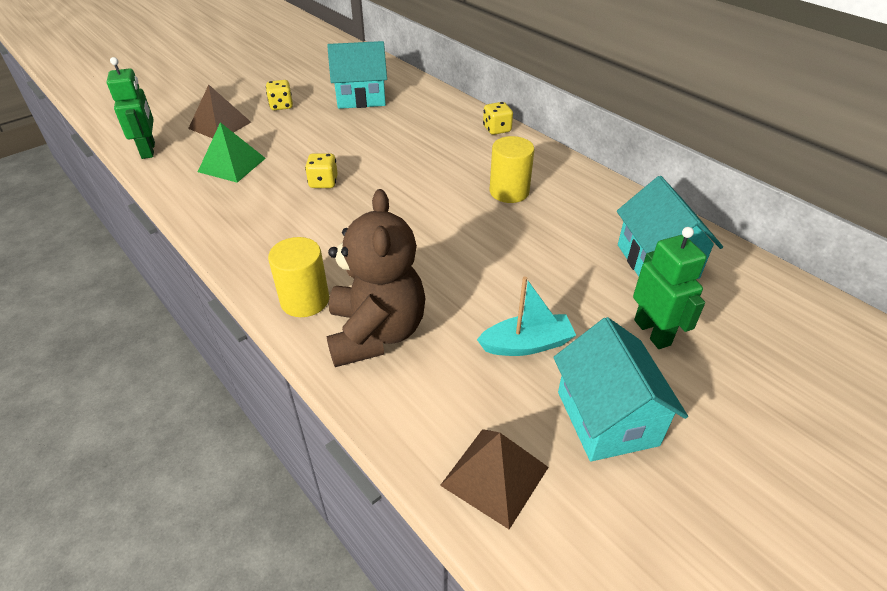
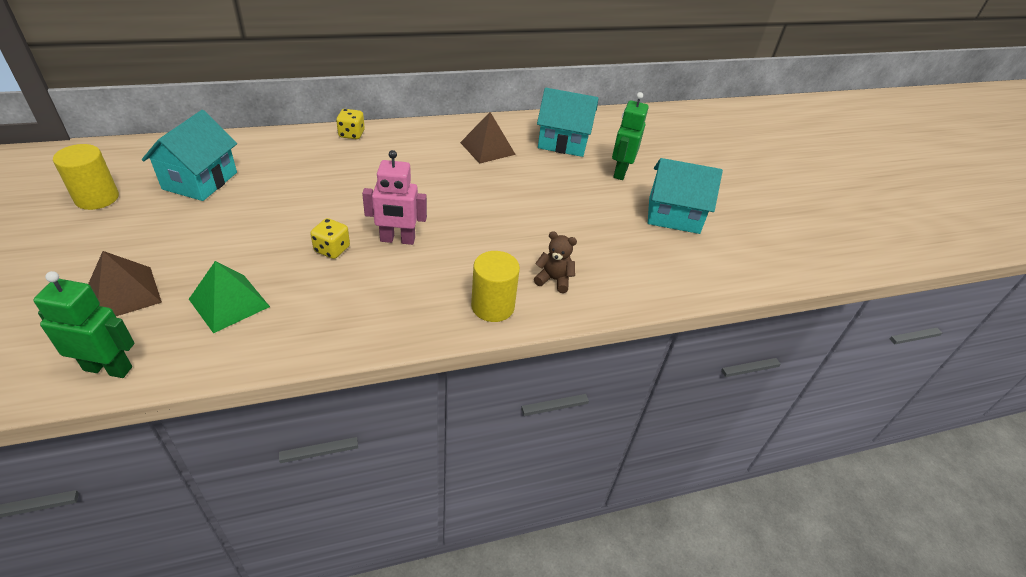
camera: 70 degrees left, 0 degrees up
(281, 106) = (142, 236): yellow dice -> none
(362, 210) = (397, 240): none -> pink robot
(376, 333) = (554, 280): brown teddy bear -> brown teddy bear, size x0.45
(495, 476) = (696, 271): brown pyramid -> brown pyramid (487, 148)
(509, 192) = (442, 163): yellow cylinder -> yellow cylinder (97, 198)
(527, 344) = (603, 219): turquoise boat -> none
(652, 332) = (620, 172): green robot -> green robot turned 75 degrees counterclockwise

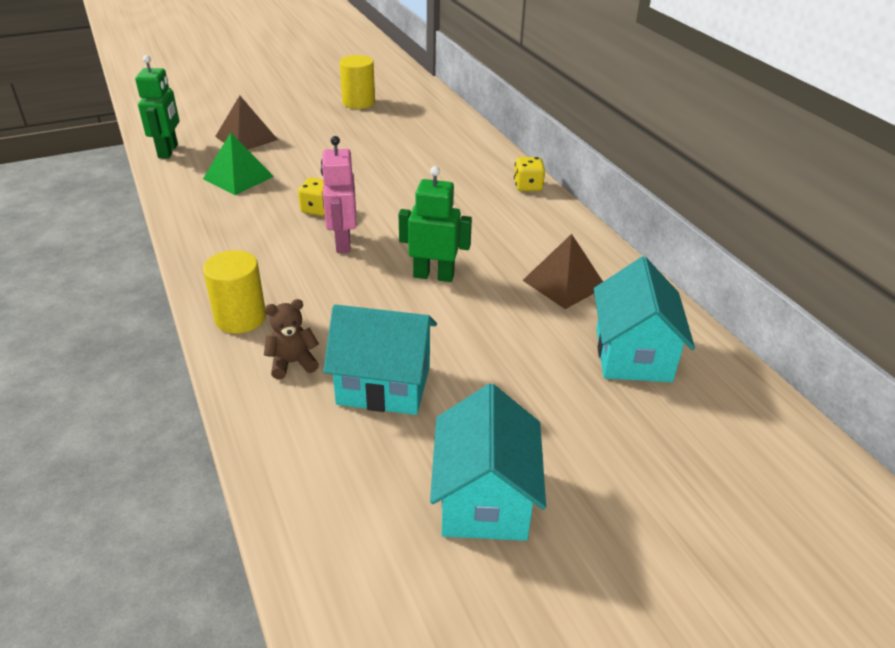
camera: 85 degrees right, 5 degrees down
(200, 181) = (400, 132): turquoise house -> turquoise house (384, 385)
(554, 280) = (292, 363): brown teddy bear -> brown teddy bear turned 120 degrees counterclockwise
(620, 172) = (585, 426): green robot -> green robot (433, 275)

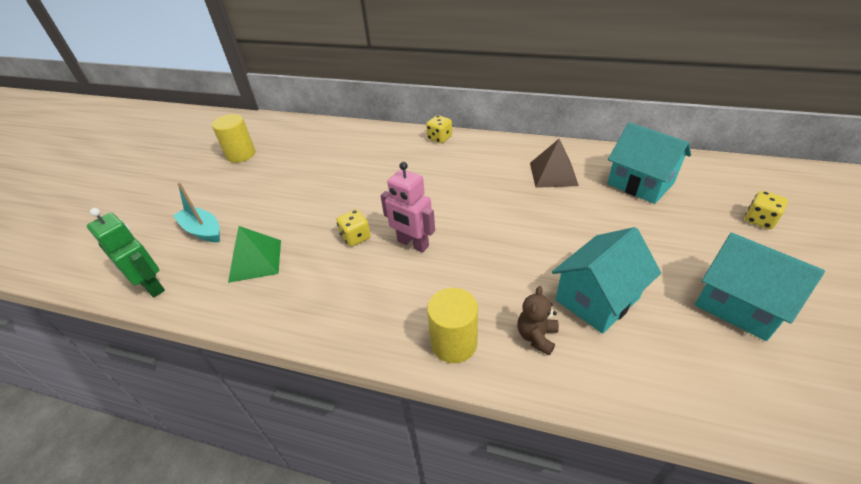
camera: 45 degrees left, 5 degrees up
(246, 138) = (203, 230): brown pyramid -> turquoise boat
(433, 275) = (495, 220): green robot -> none
(685, 482) = (759, 220): none -> yellow dice

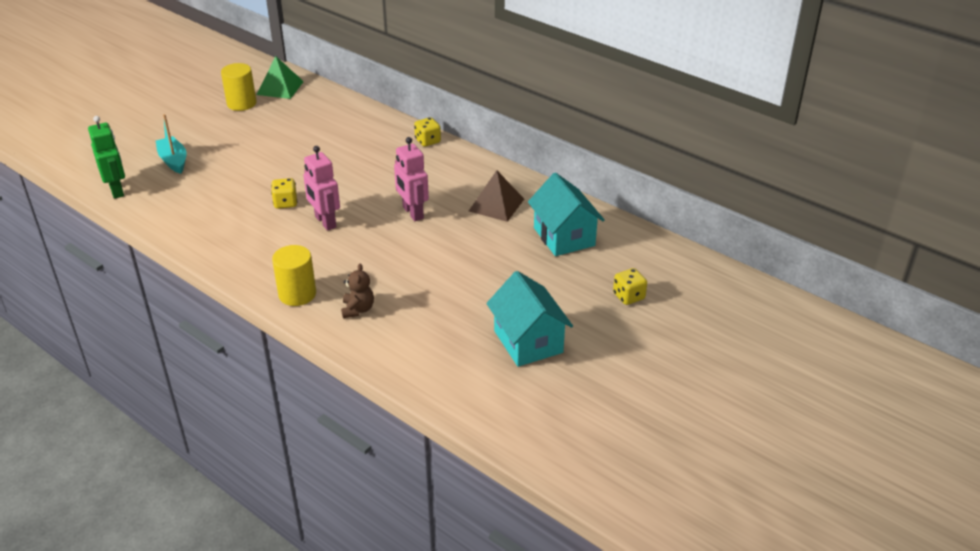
camera: 20 degrees right, 5 degrees down
(255, 260) = (199, 196): green pyramid -> green pyramid (280, 88)
(488, 206) = (412, 213): none -> pink robot
(536, 336) = (358, 309): brown teddy bear -> brown teddy bear turned 135 degrees clockwise
(597, 299) = (426, 303): turquoise house -> none

